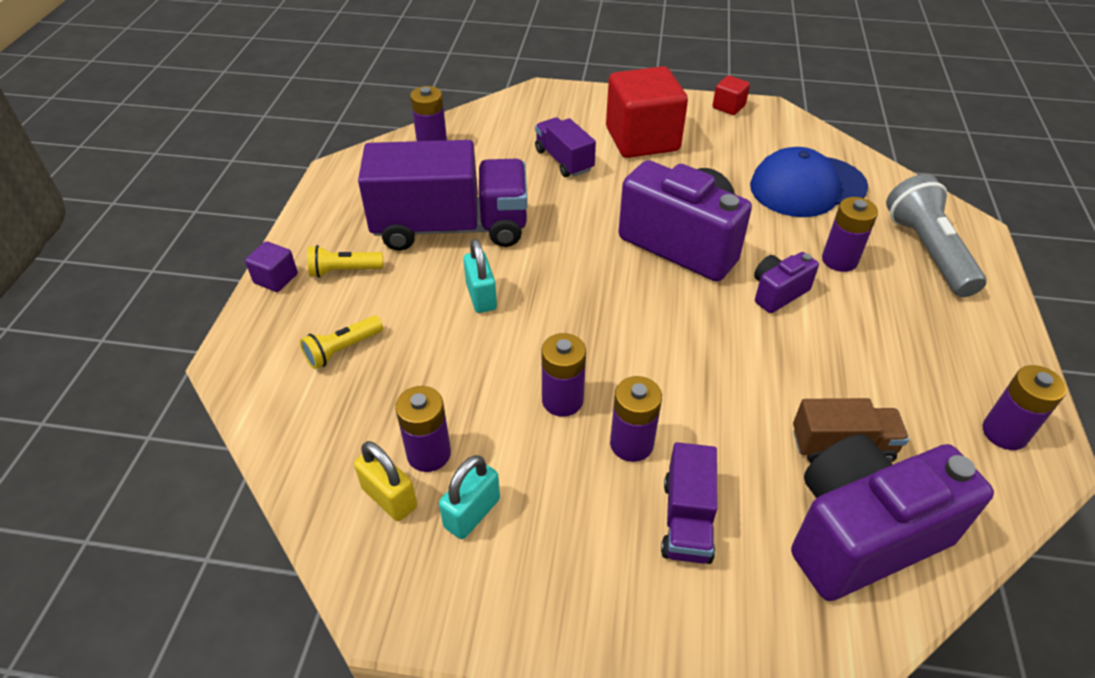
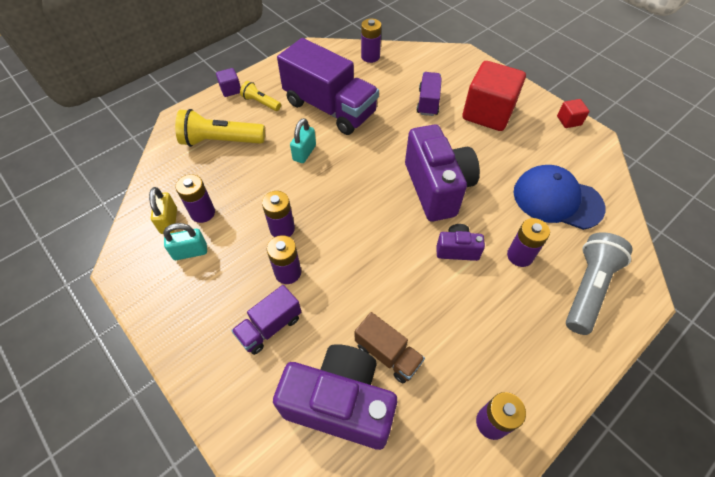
camera: 40 degrees right, 10 degrees up
(342, 350) = (221, 141): yellow flashlight -> yellow flashlight, size x1.83

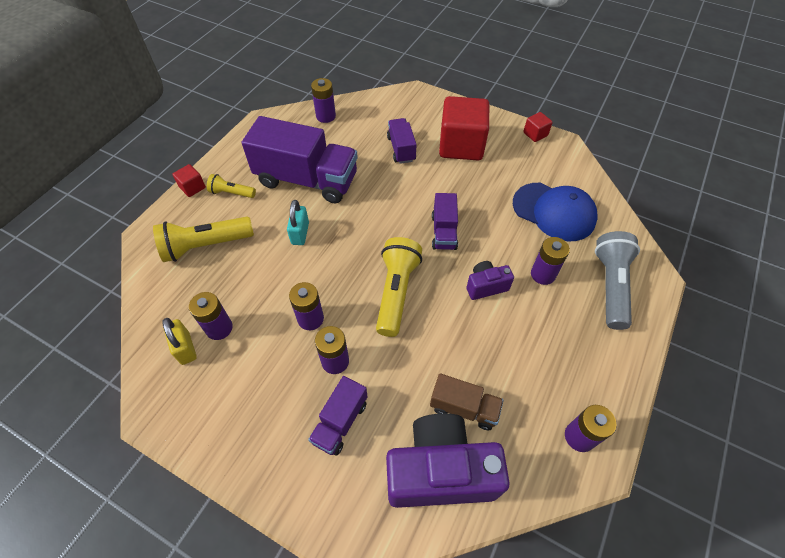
camera: 20 degrees left, 0 degrees up
(190, 252) = (223, 373): turquoise padlock -> none
(231, 90) = (192, 187): purple cube -> red cube
(368, 229) = (396, 292): none -> yellow flashlight
(437, 188) = (444, 232): purple camera -> purple truck
(557, 199) = (554, 212): blue cap -> blue cap turned 150 degrees counterclockwise

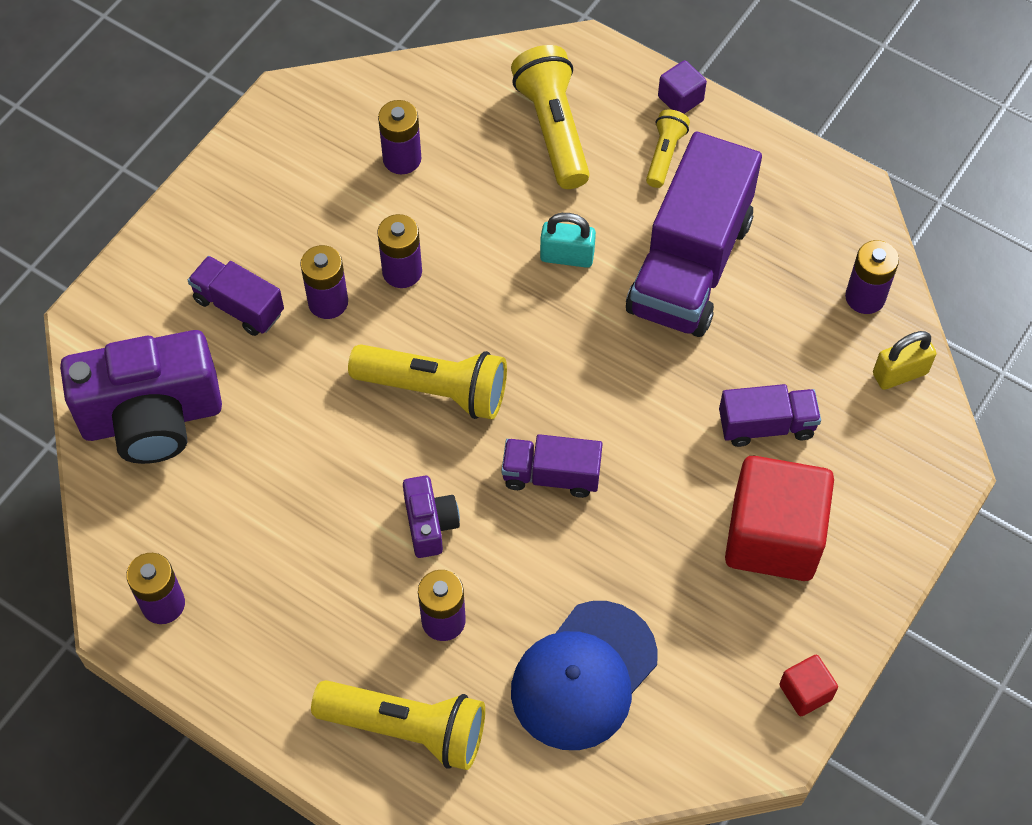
camera: 95 degrees right, 5 degrees up
(185, 348) = (375, 122): yellow padlock -> yellow padlock (900, 373)
(192, 187) = (680, 99): red cube -> purple cube
(440, 471) = (152, 418): purple camera -> purple camera turned 75 degrees clockwise
(464, 408) = (231, 460): brown truck -> none
(610, 286) = (407, 728): grey flashlight -> yellow flashlight

